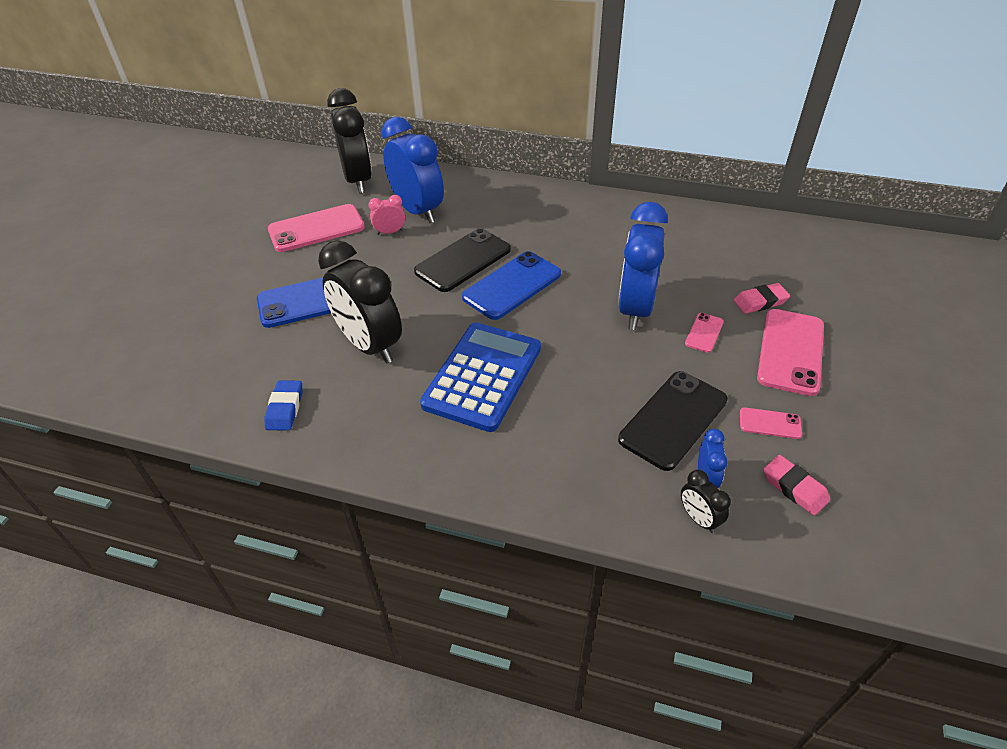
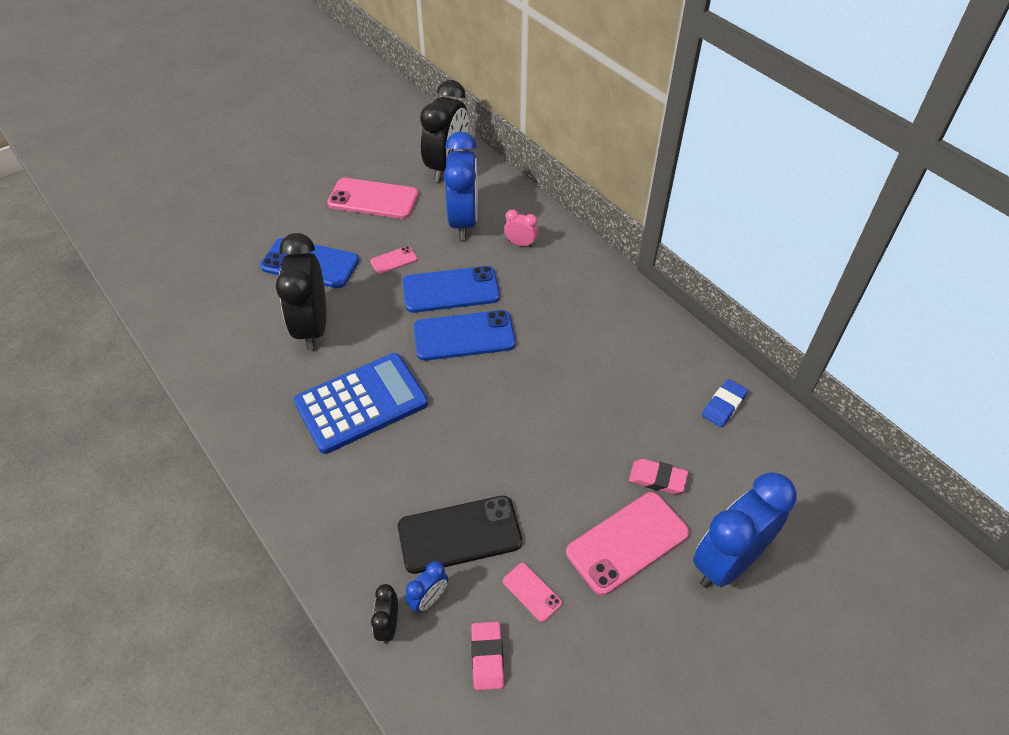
camera: 35 degrees right, 5 degrees up
(285, 408) = (214, 345): blue eraser -> blue eraser (724, 405)
(390, 232) = (422, 231): pink clock -> pink clock (520, 244)
(463, 260) = (451, 290): black phone -> blue phone
(635, 308) = (539, 417): blue clock -> blue clock (727, 561)
(704, 333) = (572, 476): pink phone -> pink phone (394, 260)

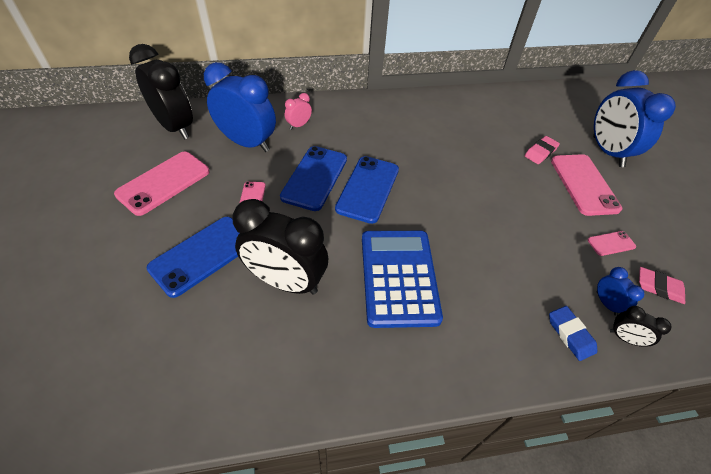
camera: 65 degrees left, 0 degrees up
(459, 534) = (553, 263): black phone -> none
(724, 405) = (498, 105): blue eraser -> blue eraser (570, 334)

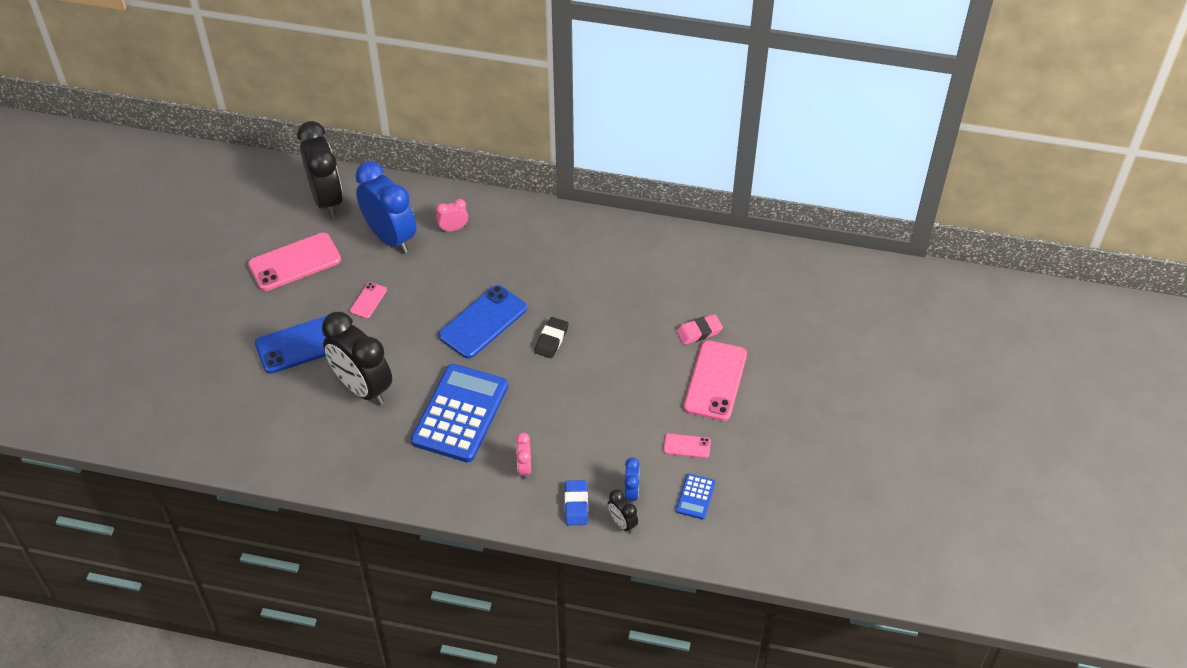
camera: 25 degrees right, 0 degrees up
(314, 178) = (437, 295): blue phone -> none
(435, 188) = (551, 340): none -> black eraser
(495, 312) = (524, 468): none -> pink clock
(607, 152) = (780, 352): blue clock -> none
(659, 287) = (695, 497): pink eraser -> blue calculator

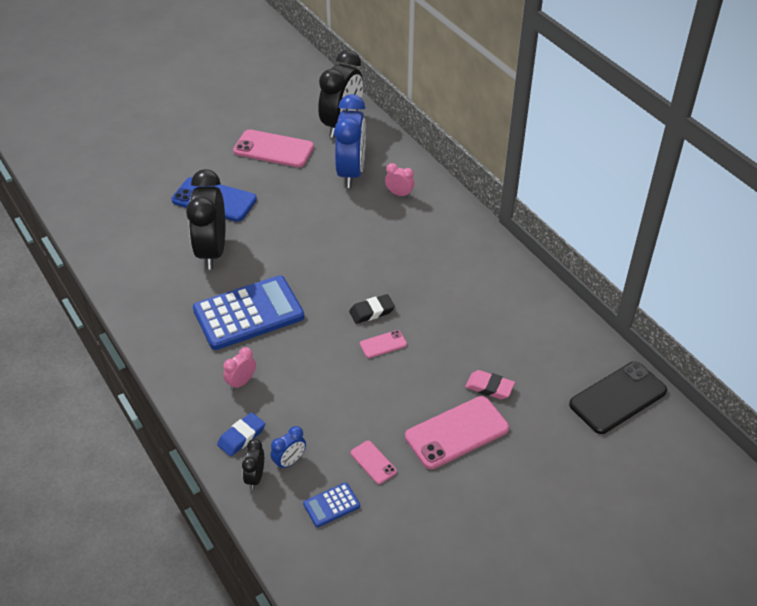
camera: 45 degrees right, 5 degrees down
(368, 300) = (286, 201): pink phone -> pink phone (383, 344)
(483, 322) = (341, 266): blue phone -> none
(786, 274) = (618, 398): none -> black phone

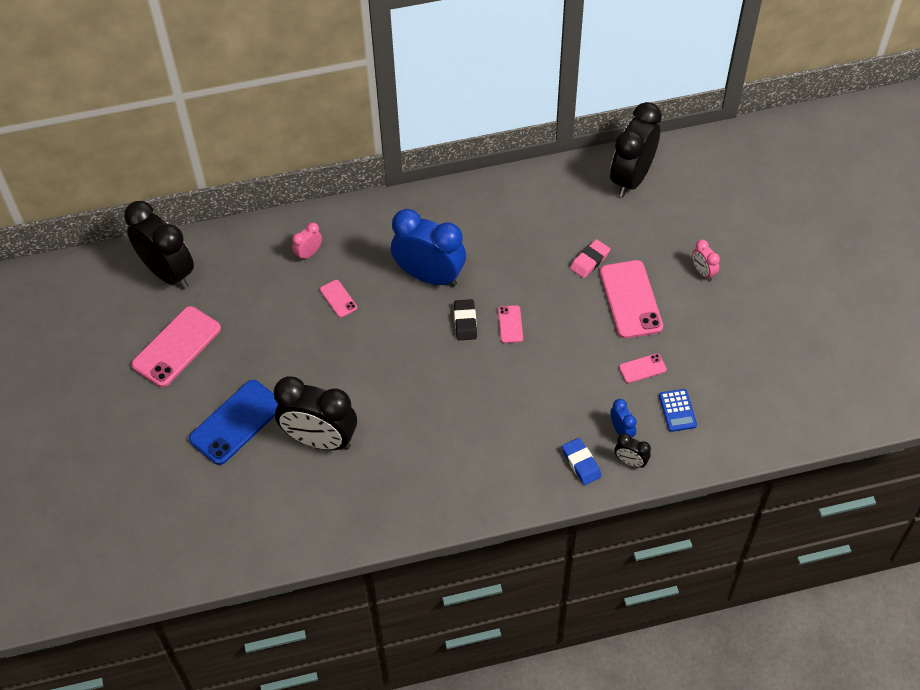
camera: 70 degrees left, 10 degrees up
(241, 382) = (515, 450): pink clock -> pink clock (703, 272)
(248, 313) = (426, 425): blue calculator -> none
(351, 173) = (254, 285): blue clock -> blue clock (429, 276)
(360, 224) = (338, 299): none -> pink phone
(618, 398) = (631, 178): black phone -> black clock

